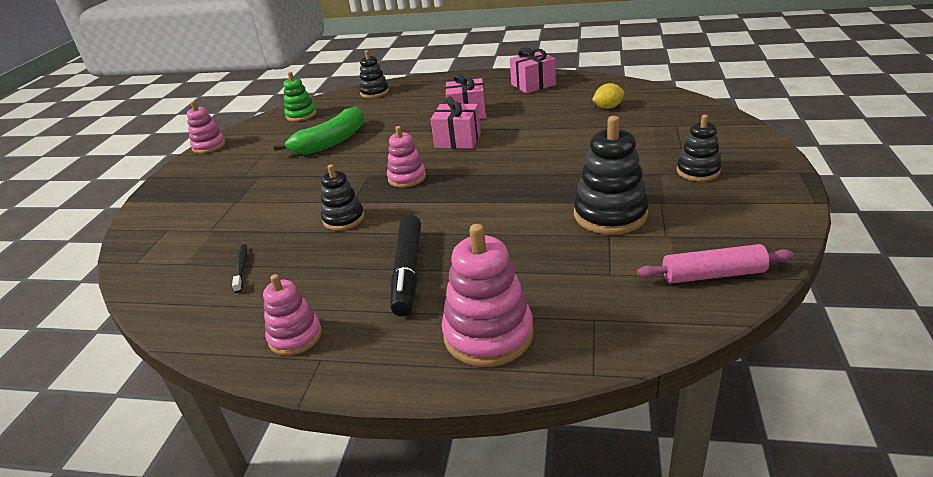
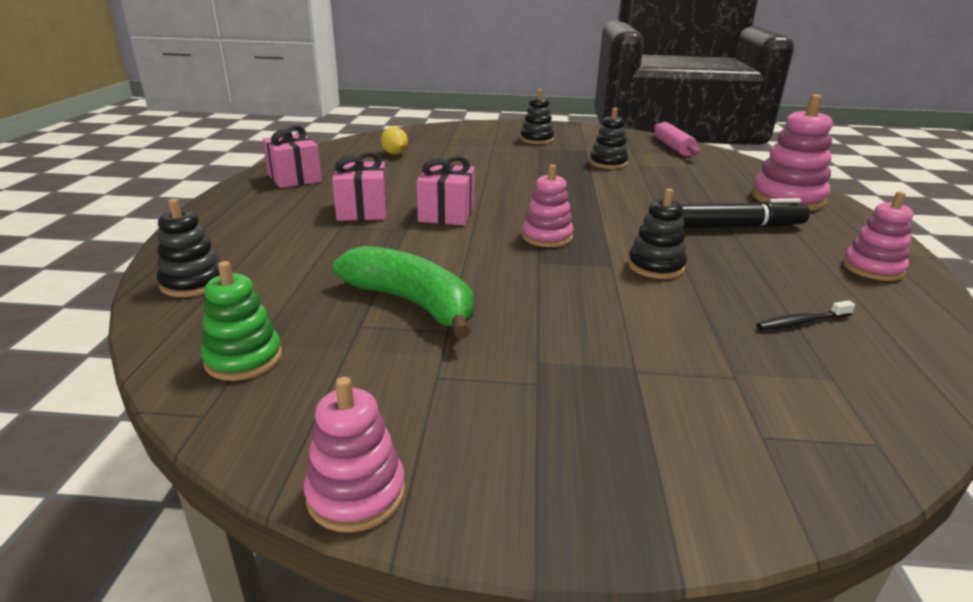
camera: 100 degrees left, 5 degrees down
(610, 214) = (608, 163): black stacking toy -> black stacking toy, size x0.62

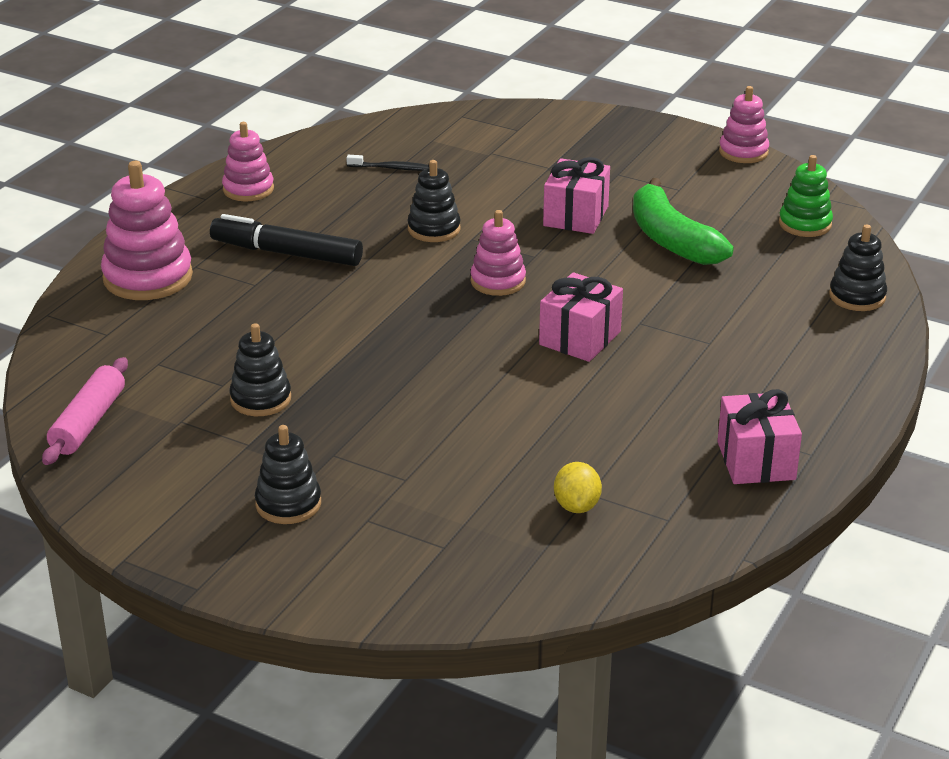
camera: 155 degrees left, 5 degrees up
(362, 210) = (677, 365): pink gift -> pink gift (576, 216)

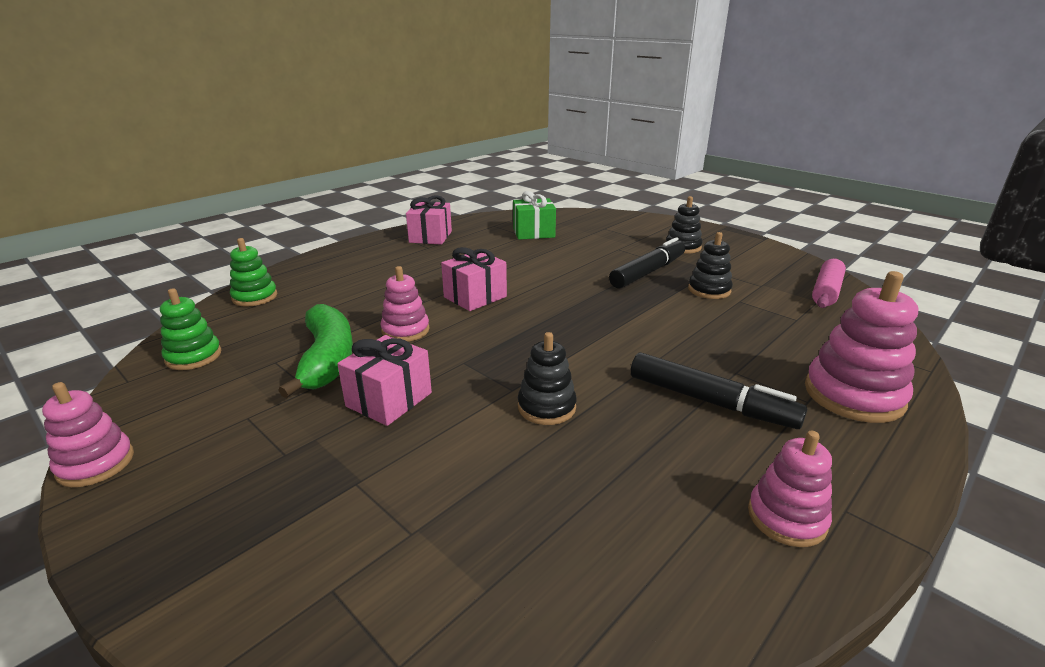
camera: 165 degrees left, 5 degrees down
(350, 425) = (648, 272): none -> black marker
(391, 168) = (571, 525): black toothbrush -> none
(498, 281) = (510, 344): pink stacking toy -> pink stacking toy (405, 330)
(576, 506) = (533, 233): yellow lemon -> green gift
(857, 296) = (255, 297): black stacking toy -> green stacking toy

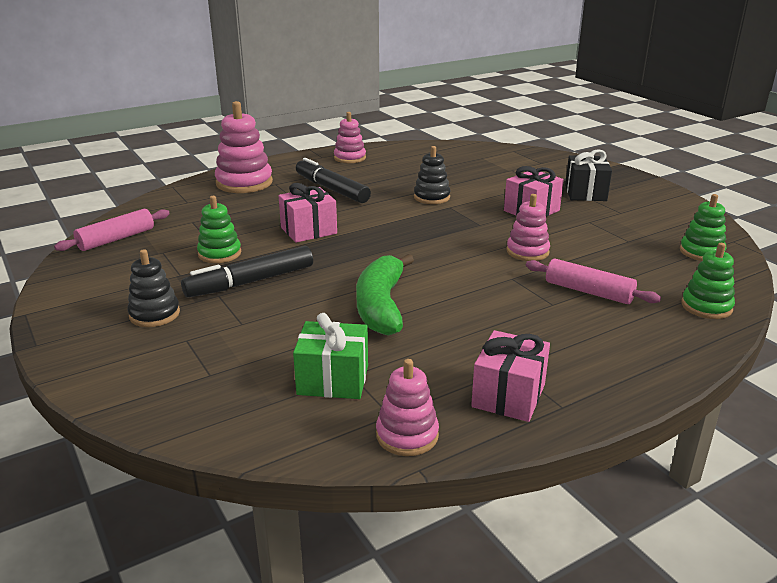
camera: 165 degrees left, 0 degrees up
(96, 464) = (690, 203): pink stacking toy -> pink stacking toy (407, 435)
(278, 464) = (585, 193): none -> black gift
(327, 359) = (586, 237): green banana -> green banana (381, 306)
(355, 297) = (588, 291): none -> pink rolling pin
(475, 297) = (458, 276): pink gift -> pink gift (308, 230)
(709, 290) = (219, 254): black stacking toy -> green stacking toy

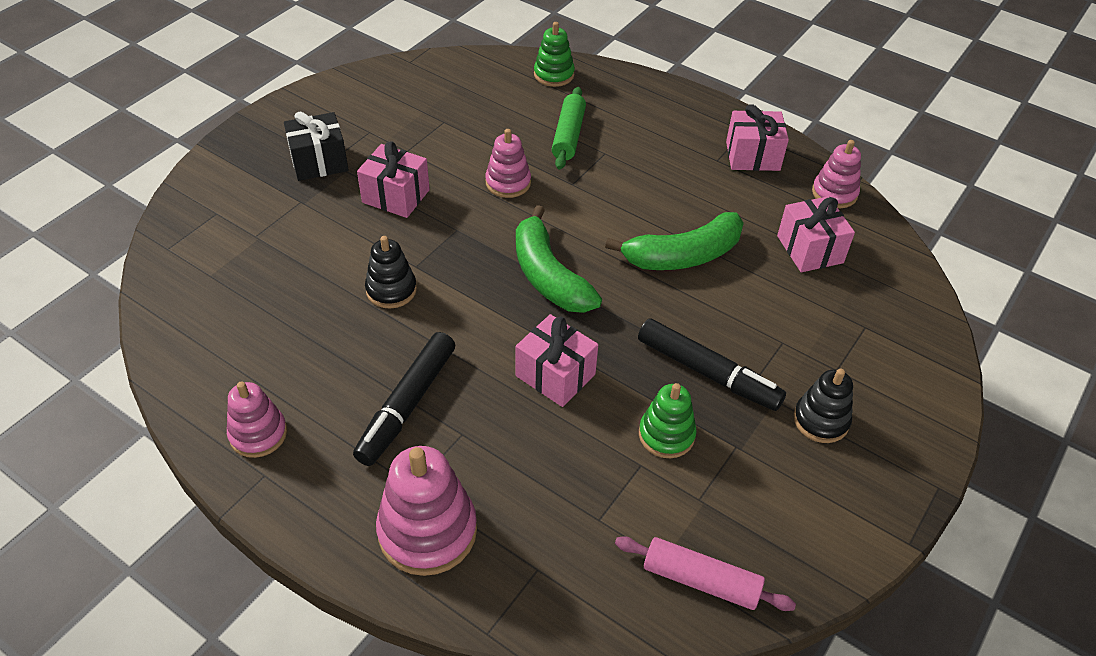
camera: 115 degrees left, 20 degrees up
(333, 380) = (810, 249): green gift -> pink gift
(404, 246) = (548, 276): none -> green banana
(588, 291) = (568, 135): pink rolling pin -> green rolling pin
(701, 252) = (446, 78): green stacking toy -> none

